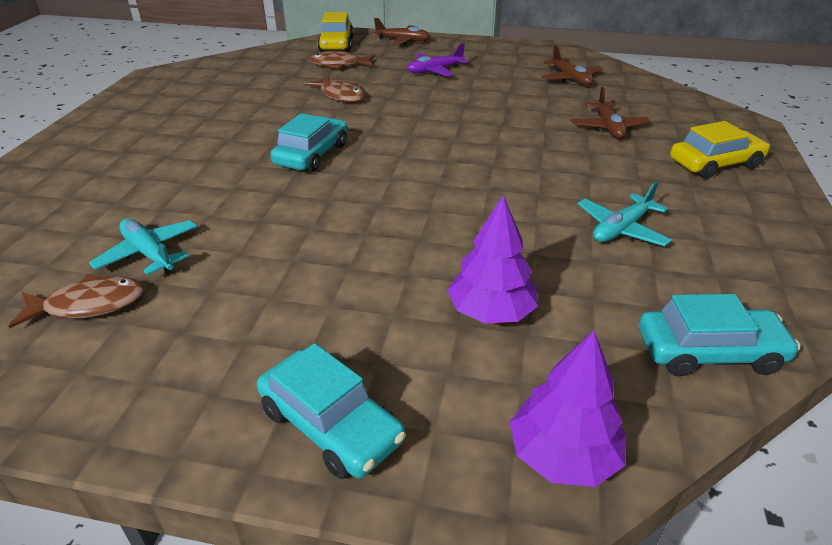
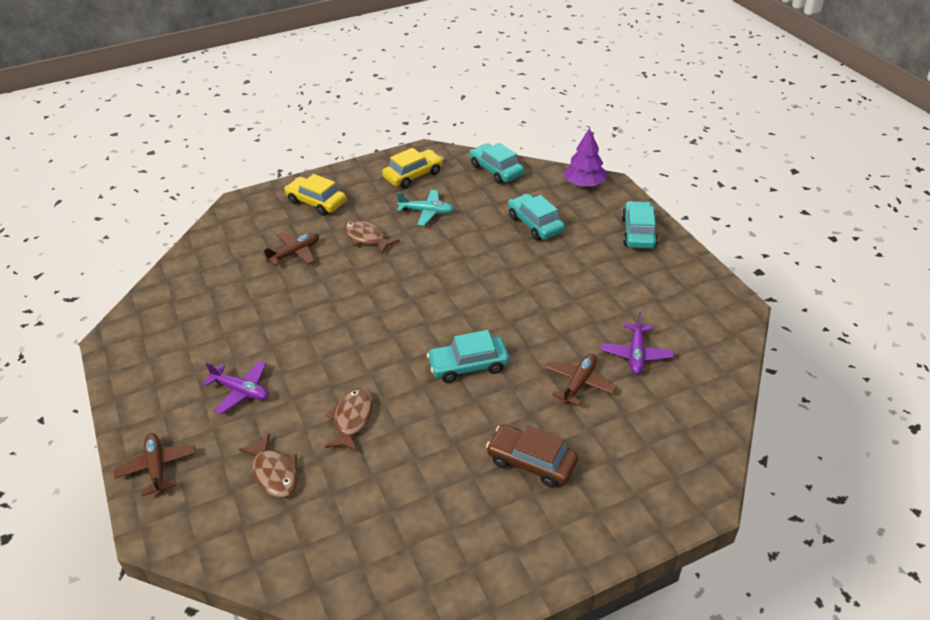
camera: 125 degrees left, 5 degrees up
(89, 305) = (686, 341): brown fish -> brown fish (366, 238)
(149, 254) = (636, 354): turquoise plane -> purple plane
(171, 141) = (531, 462): none -> brown car
(336, 44) = (206, 522): yellow car -> yellow car (413, 175)
(491, 311) = (535, 224): purple tree -> turquoise car
(570, 79) = (203, 302): brown plane -> brown plane (579, 383)

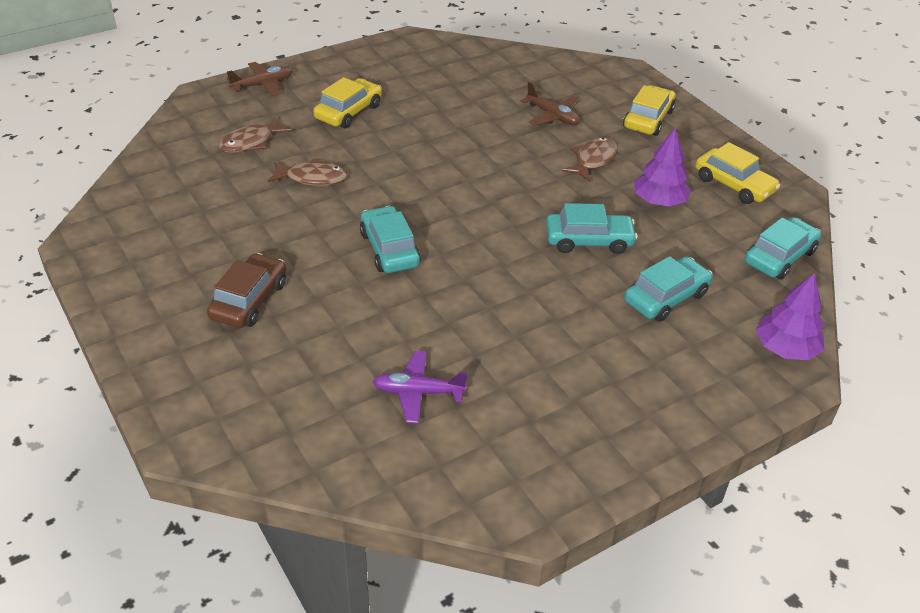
camera: 80 degrees right, 0 degrees up
(241, 391) = (348, 112): purple plane -> yellow car
(427, 212) = (659, 201): turquoise plane -> purple tree
(579, 383) = (365, 338): brown plane -> none
(638, 232) = (682, 407): turquoise car -> turquoise car (589, 241)

